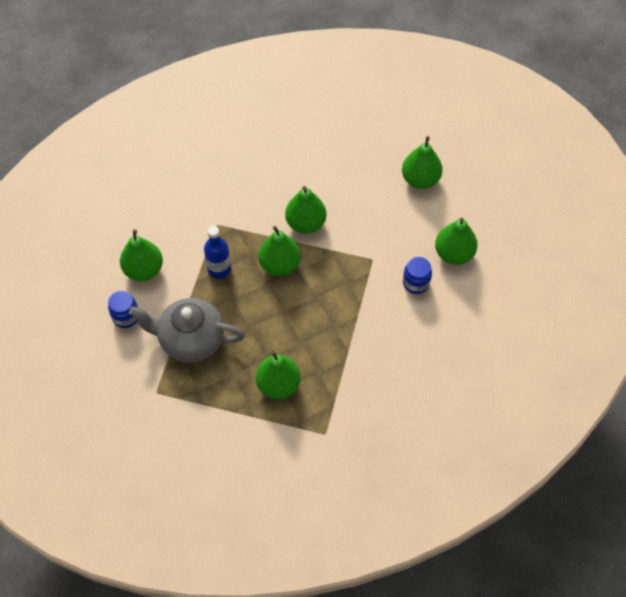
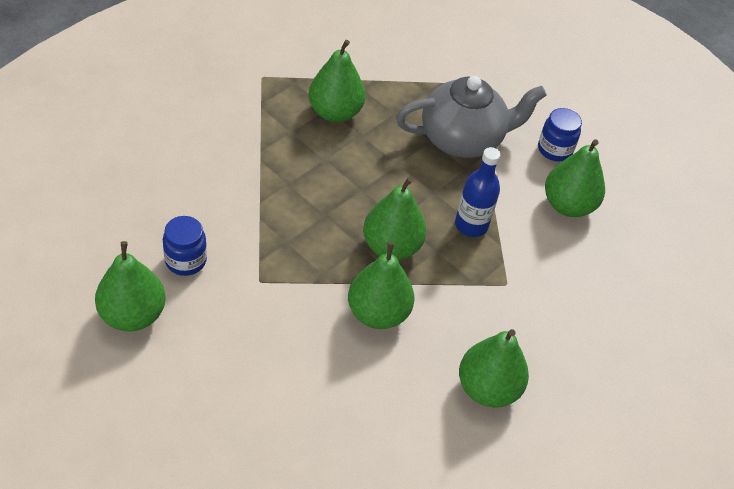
camera: 155 degrees right, 10 degrees down
(420, 179) = (211, 431): green pear -> green pear (487, 388)

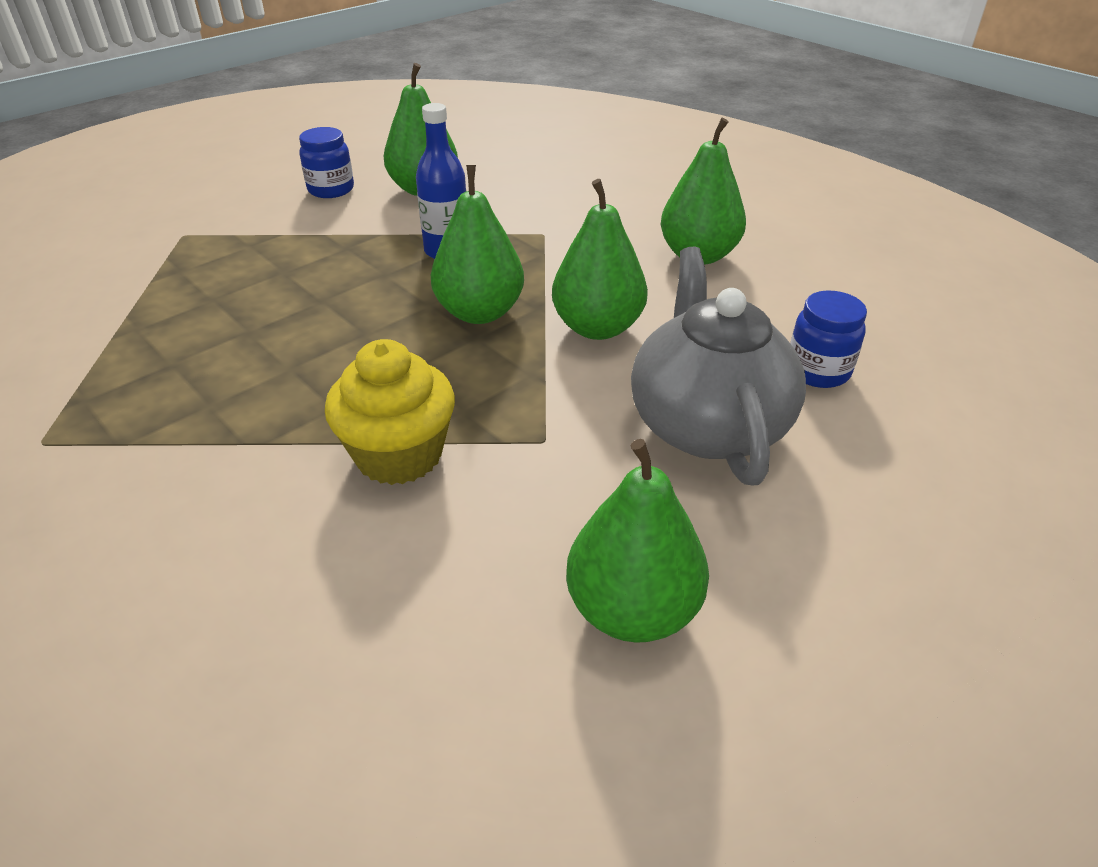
camera: 80 degrees left, 10 degrees down
(185, 261) = (498, 536): blue jar -> blue jar (817, 371)
(249, 216) = (399, 455): none -> yellow cupcake
(335, 112) = (183, 357): green pear -> none
(463, 139) = (289, 248): grey teapot -> grey teapot (707, 424)

